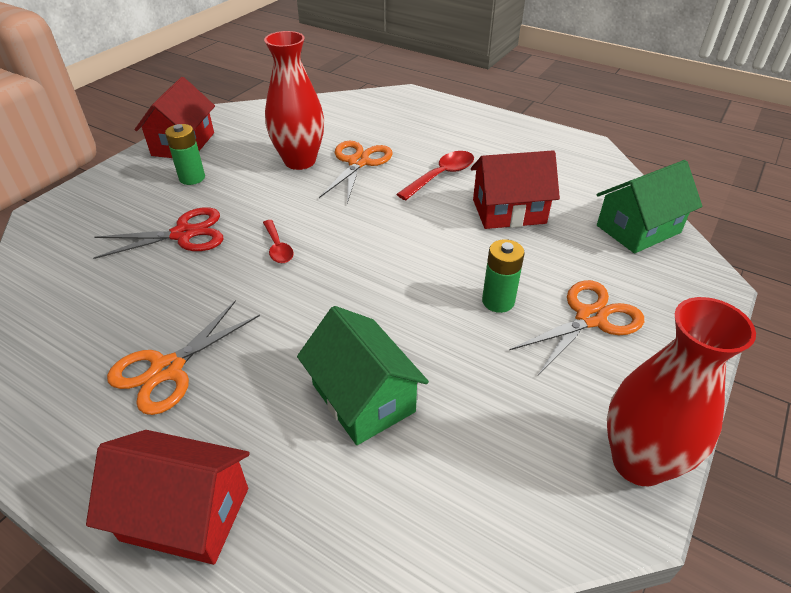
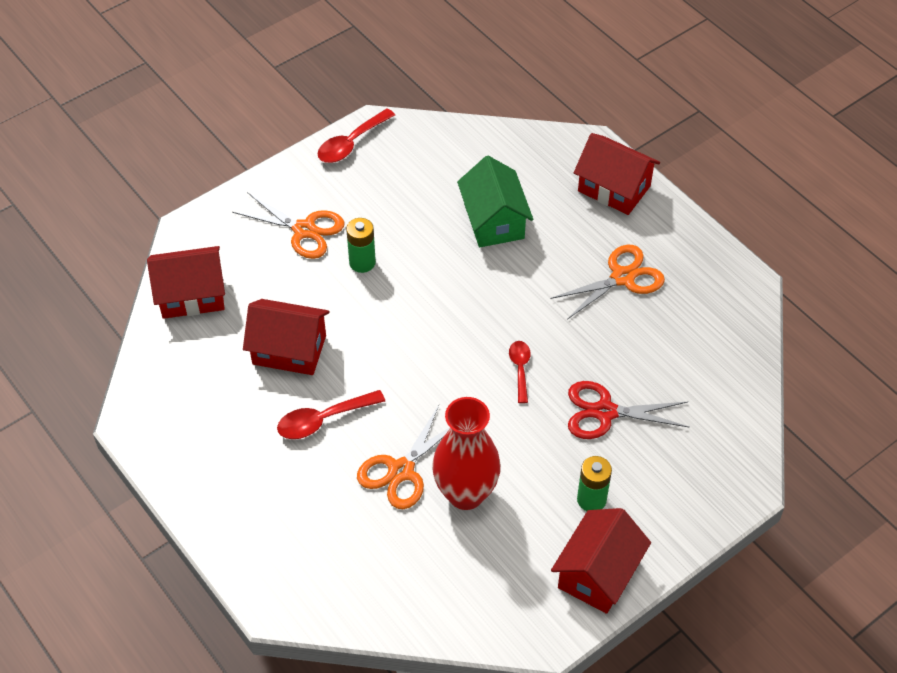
camera: 160 degrees left, 10 degrees up
(590, 318) = (304, 230): orange scissors -> orange scissors turned 135 degrees counterclockwise
(638, 229) = (191, 295): green house -> red house
(638, 462) = (351, 143): red vase -> red spoon

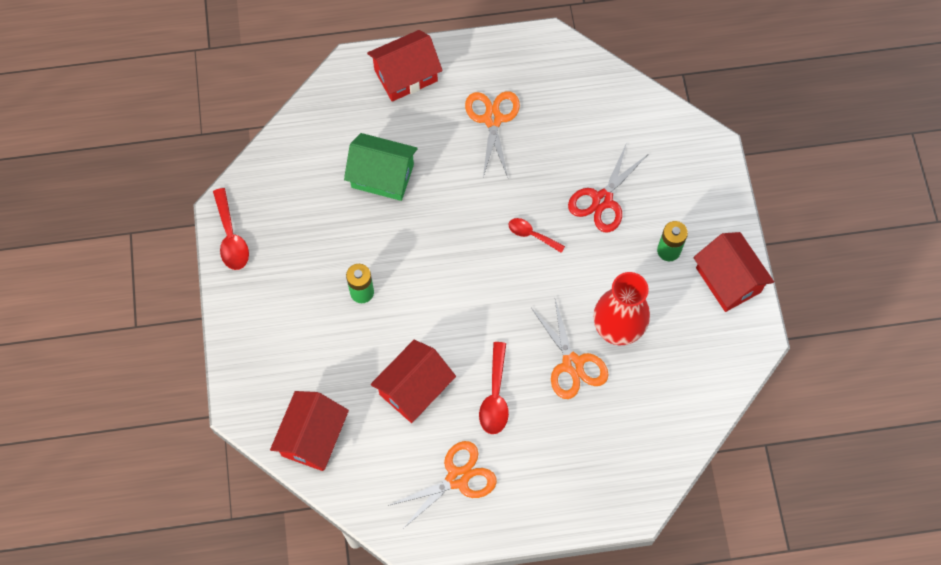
camera: 60 degrees left, 15 degrees up
(304, 230) = (300, 319): orange scissors -> orange scissors (457, 478)

